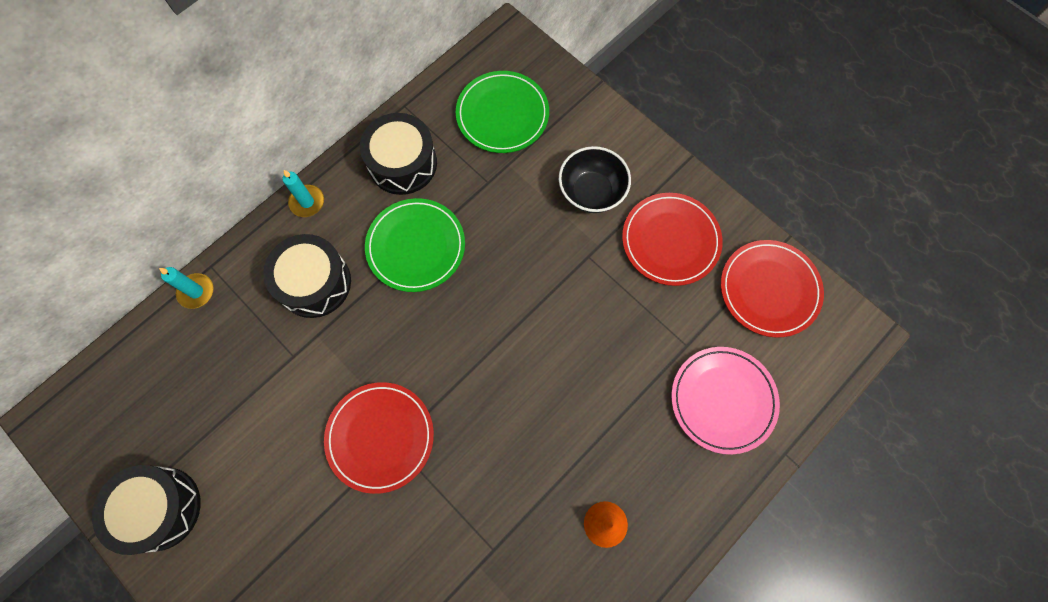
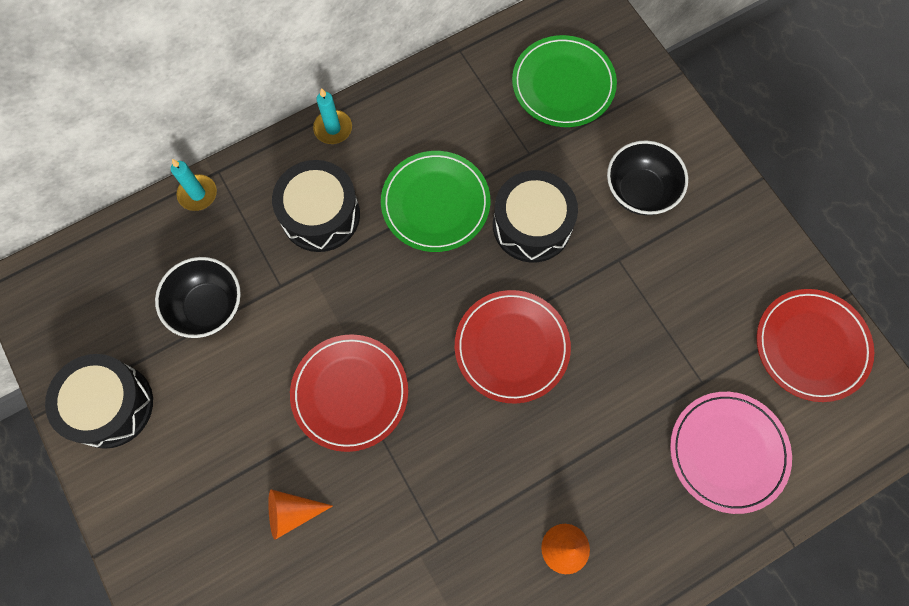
camera: 15 degrees right, 0 degrees up
(230, 392) = (208, 307): none -> black bowl
(353, 560) = (292, 512): none -> orange cone
(402, 163) = (443, 111): black drum -> black drum (532, 225)
(670, 240) = (714, 265): red plate -> red plate (512, 347)

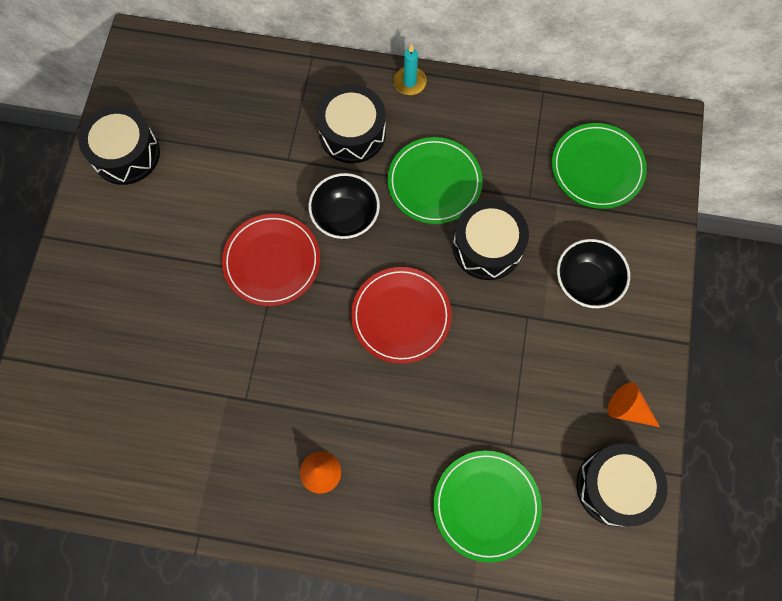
camera: 40 degrees right, 0 degrees up
(198, 194) = (287, 62): turquoise candle -> none
(208, 307) = (233, 138): black bowl -> black bowl (345, 217)
(292, 512) = (174, 305): orange cone -> orange cone (628, 409)
(728, 452) = (486, 505): pink plate -> green plate
(811, 346) = (614, 486): red plate -> black drum

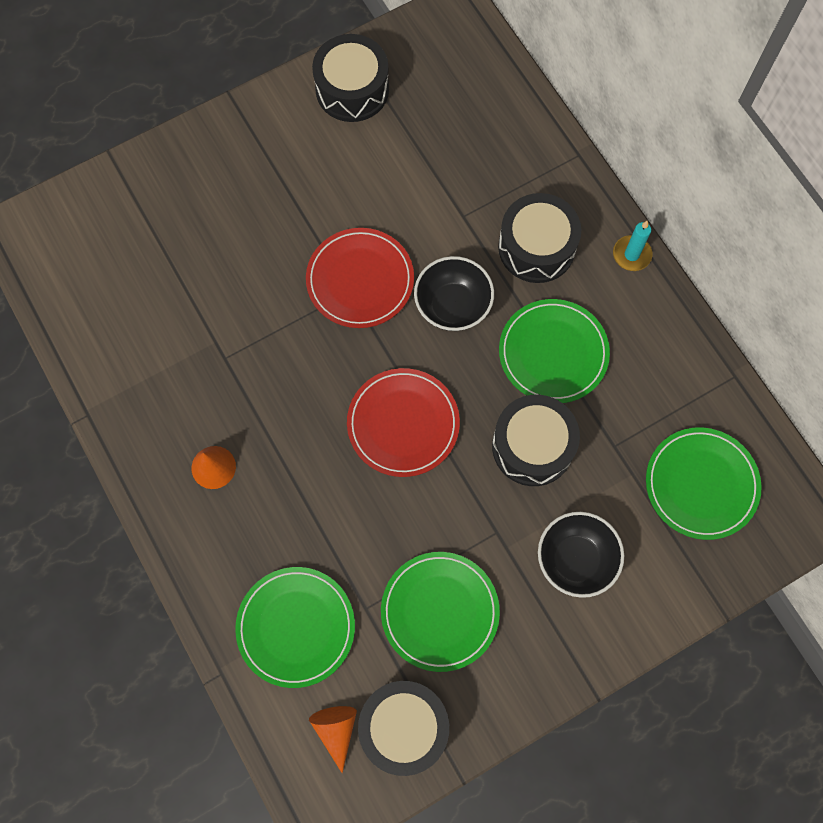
camera: 50 degrees right, 0 degrees up
(552, 397) = (440, 611): none -> green plate
(628, 409) = (486, 688): orange cone -> orange cone (336, 730)

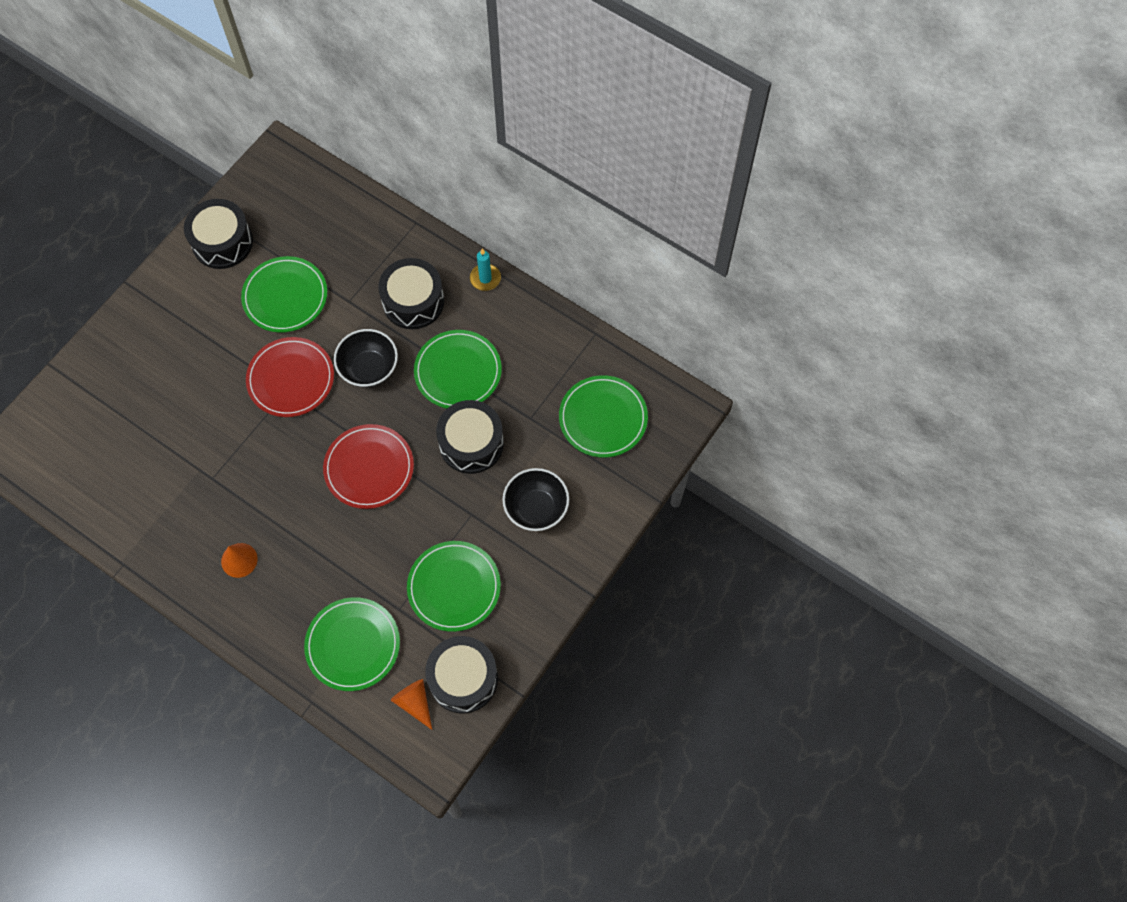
camera: 25 degrees left, 5 degrees down
(394, 181) = (285, 296): none -> green plate

